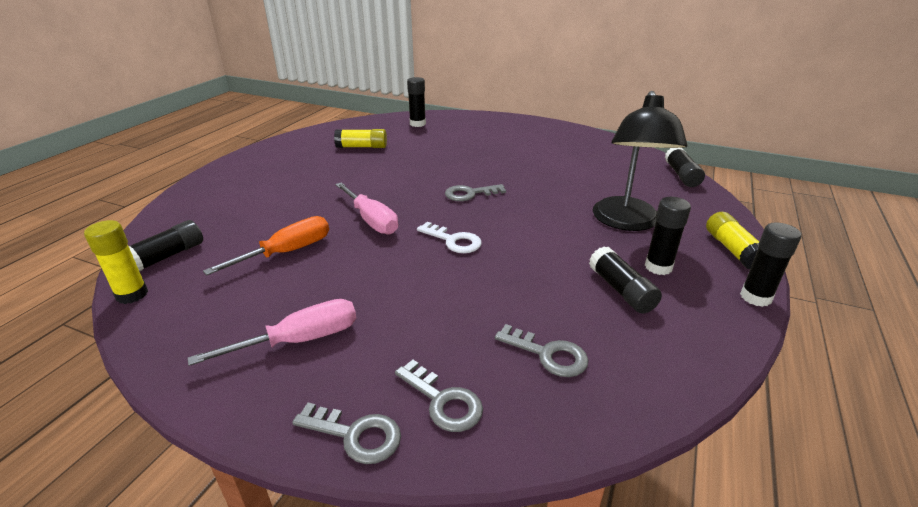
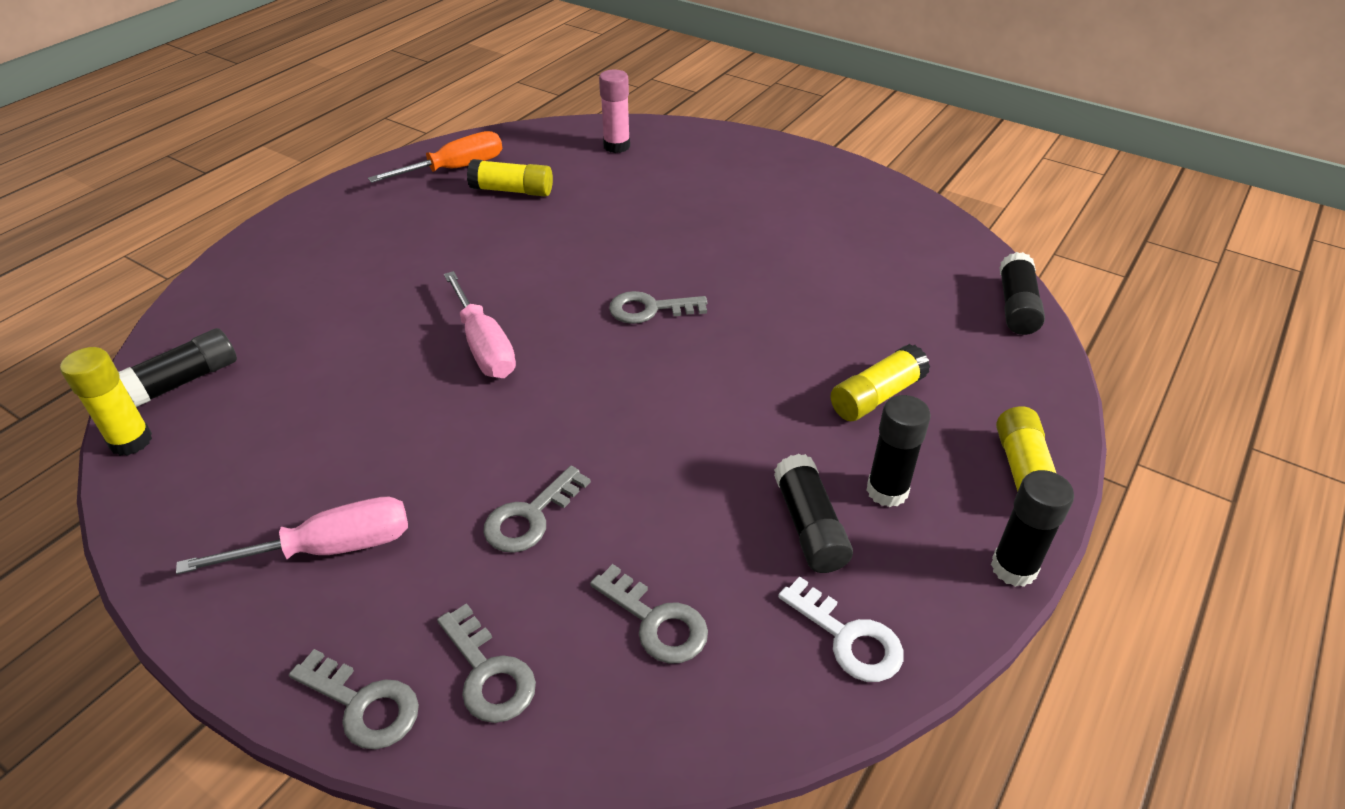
camera: 10 degrees right, 10 degrees up
(287, 252) = (348, 392): orange screwdriver -> orange screwdriver (455, 169)
(417, 124) = (616, 146): black glue stick -> pink glue stick
(437, 306) = (530, 517): none -> grey key
(454, 241) = (593, 401): white key -> white key (848, 638)
(626, 222) = (877, 396): black lamp -> yellow glue stick

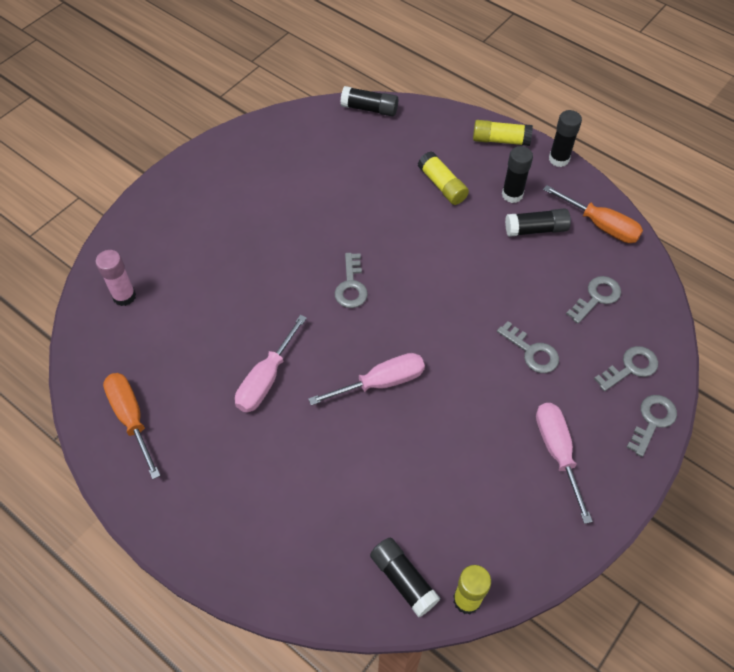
camera: 85 degrees left, 15 degrees up
(498, 250) = (266, 379): none -> pink screwdriver
(512, 190) = (179, 372): yellow glue stick -> none
(848, 638) = (600, 225): white key -> orange screwdriver

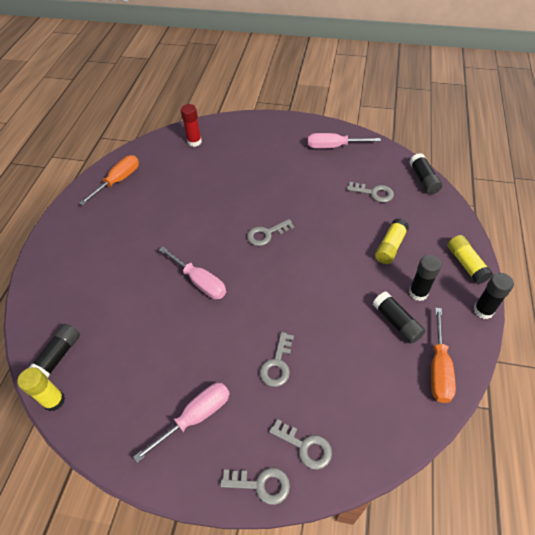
camera: 65 degrees right, 5 degrees down
(124, 296) = (194, 142): pink glue stick -> red glue stick
(266, 379) = (172, 224): pink screwdriver -> pink screwdriver (333, 146)
(596, 297) = (360, 393): grey key -> grey key (374, 193)

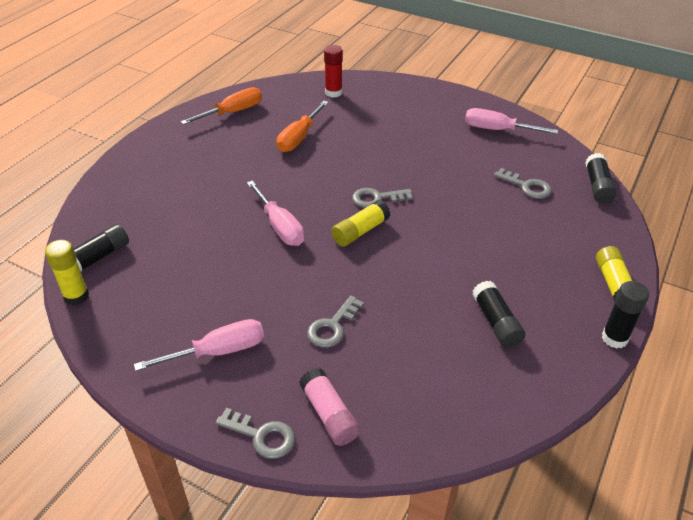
camera: 15 degrees right, 10 degrees down
(305, 446) = (329, 414): grey key -> pink glue stick
(390, 246) = (523, 245): yellow glue stick -> yellow glue stick (360, 231)
(418, 293) = (537, 299): black glue stick -> none
(438, 368) = (528, 382): orange screwdriver -> orange screwdriver (299, 138)

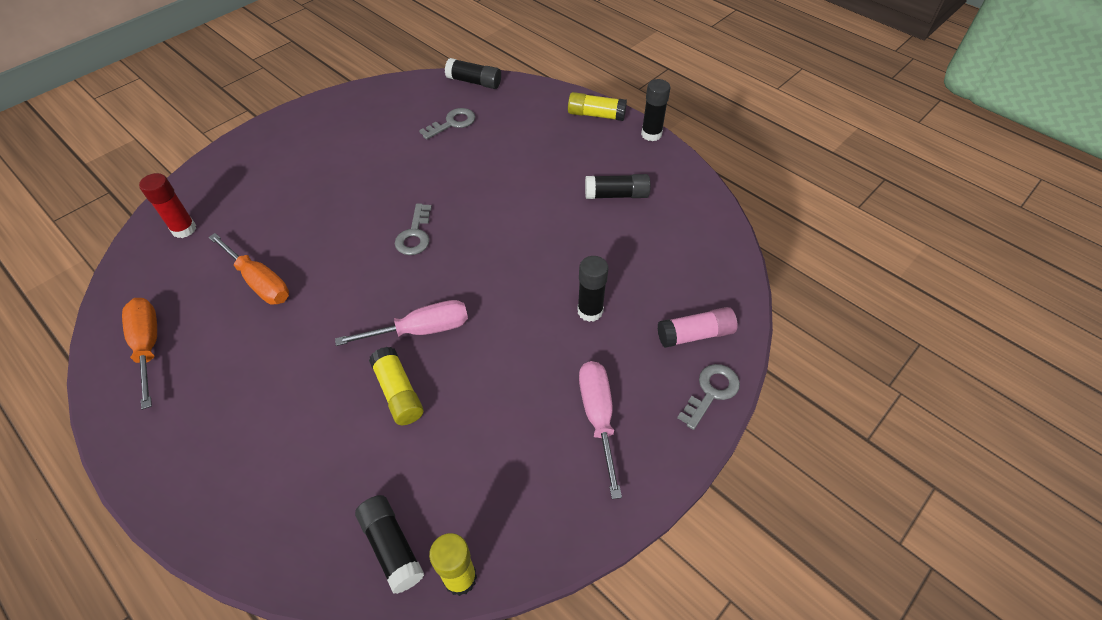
camera: 75 degrees left, 10 degrees up
(332, 327) = (590, 311): grey key -> black glue stick
(360, 231) = (461, 260): yellow glue stick -> yellow glue stick (398, 392)
(497, 130) = (354, 115): pink screwdriver -> none

